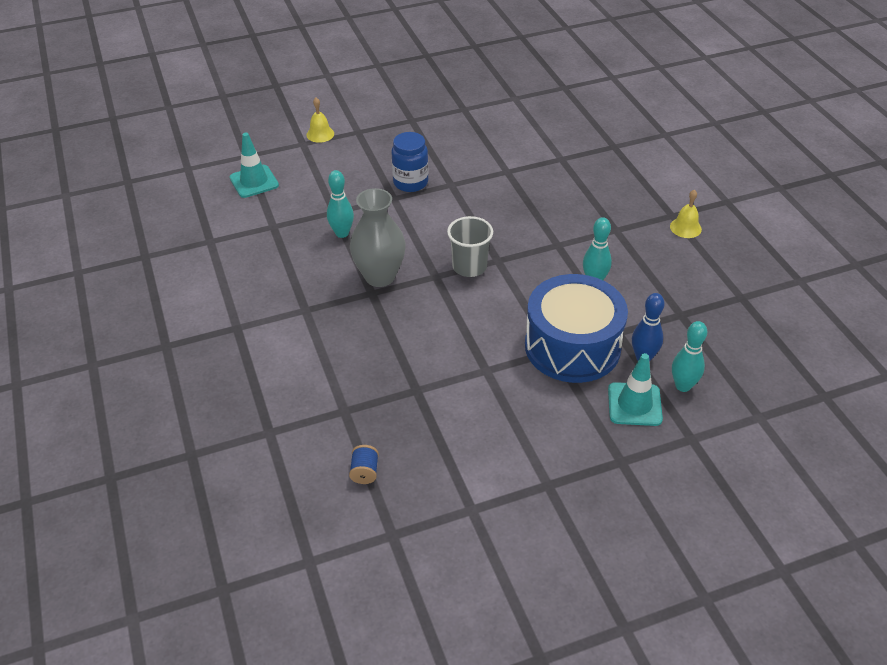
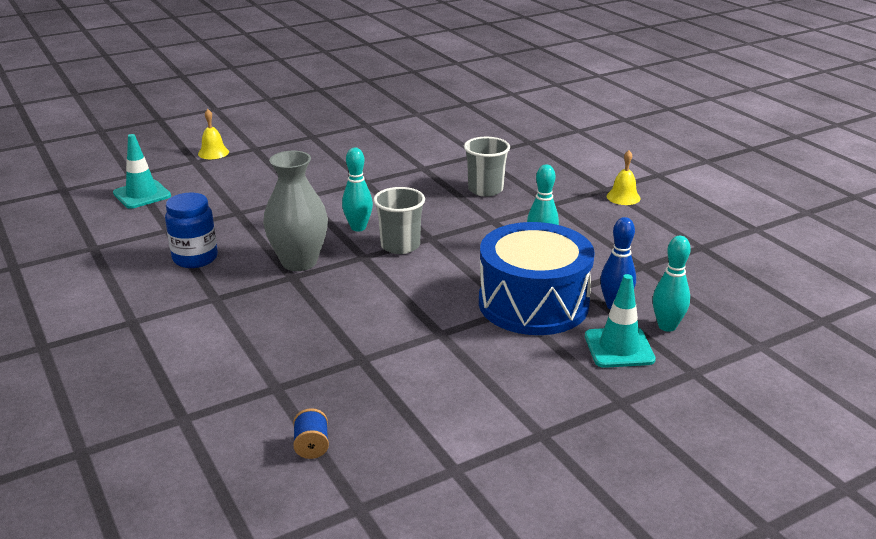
camera: 10 degrees left, 15 degrees down
(342, 233) = (249, 229): turquoise bowling pin -> turquoise bowling pin (358, 228)
(410, 183) = (320, 183): blue jar -> blue jar (195, 258)
(559, 205) = (485, 189): none -> grey cup

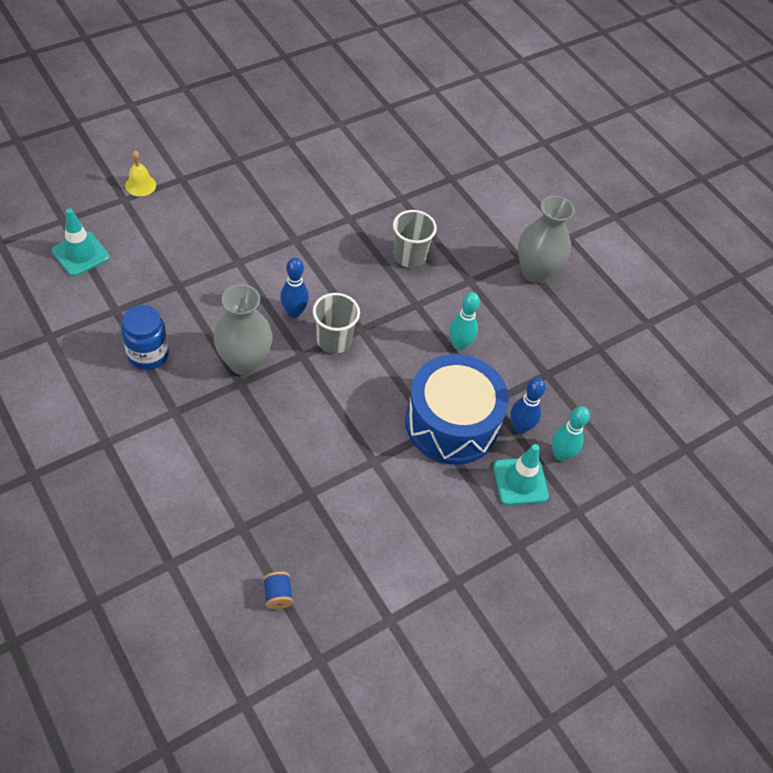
camera: 10 degrees left, 25 degrees up
(358, 228) = (294, 312): turquoise bowling pin -> blue bowling pin
(623, 197) = (535, 272): yellow bell -> grey vase

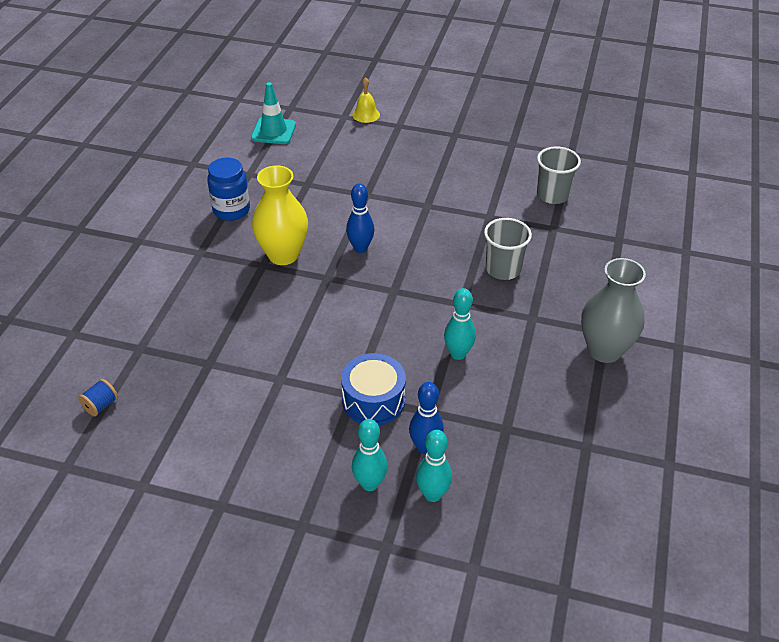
camera: 55 degrees right, 10 degrees down
(244, 362) = (283, 255): grey vase -> yellow vase
(334, 340) = (363, 284): grey cup -> grey cup (552, 195)
(451, 423) = (373, 400): blue drum -> blue drum, size x0.61
(520, 481) = (369, 484): turquoise traffic cone -> turquoise bowling pin

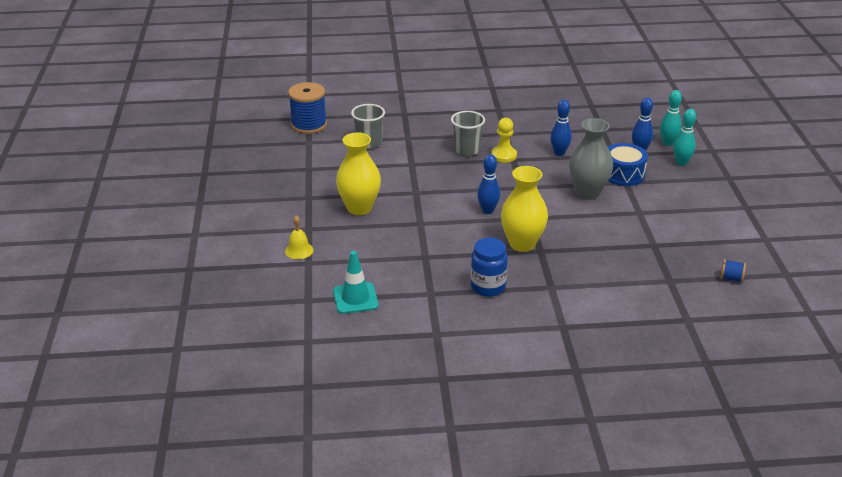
camera: 110 degrees left, 10 degrees down
(417, 161) = (359, 208): none -> yellow vase
(458, 354) = (559, 153): turquoise bowling pin -> blue bowling pin
(475, 298) = (503, 155): none -> yellow pawn
(604, 350) = (514, 108): grey vase -> grey vase (587, 192)
(612, 160) = (309, 125): none -> blue spool

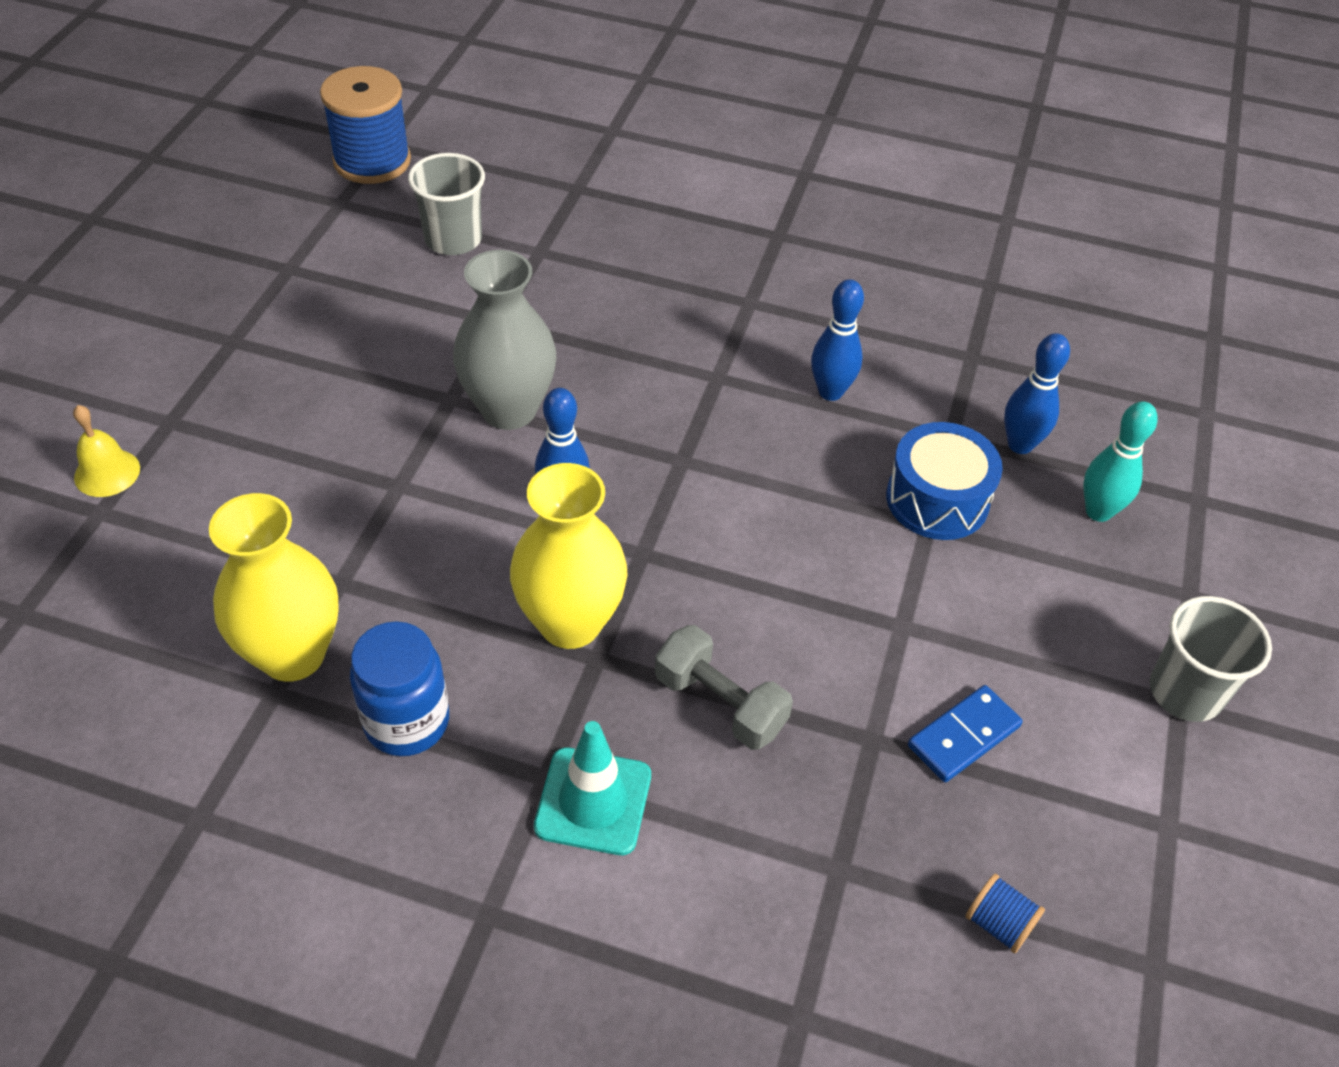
camera: 20 degrees right, 15 degrees up
(355, 298) = (113, 646): turquoise traffic cone -> turquoise traffic cone (593, 801)
(359, 208) = (307, 402): yellow vase -> yellow vase (293, 654)
(467, 150) = (637, 320): grey cup -> grey cup (1185, 692)
(503, 155) = (704, 360): yellow pawn -> none
(587, 192) = (819, 525): grey vase -> grey vase (509, 409)
(594, 250) = (720, 703): none -> grey dumbbell
(668, 143) = (1101, 443): turquoise bowling pin -> none
(683, 235) = (964, 736): none -> blue domino

